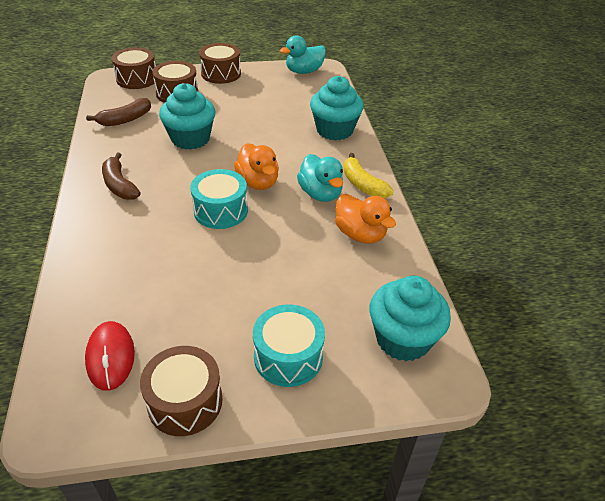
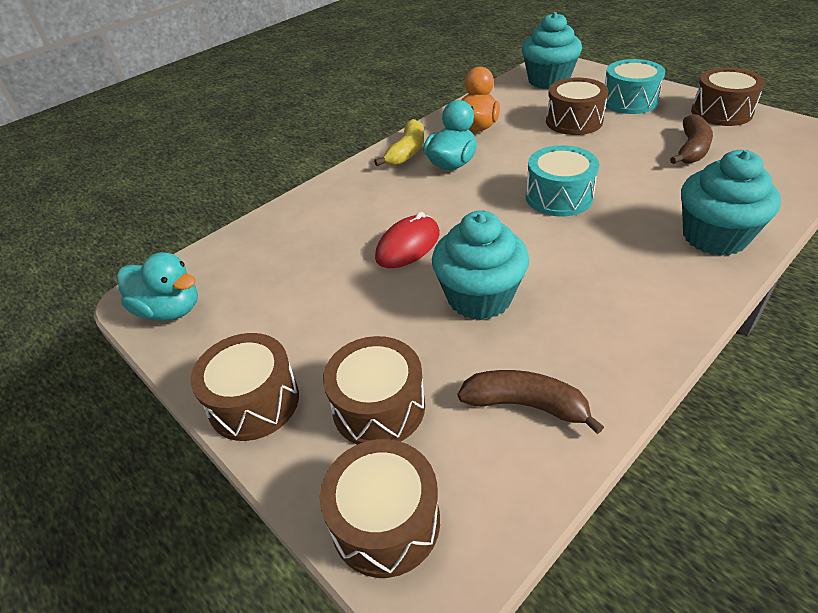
camera: 120 degrees left, 0 degrees up
(110, 357) = (762, 150): red mouse -> red mouse (408, 246)
(119, 185) = (640, 286): brown banana -> brown banana (691, 149)
(258, 182) = (486, 201): orange duck -> none
(300, 290) = (574, 121): none -> brown drum
(334, 130) = (324, 207): turquoise cupcake -> turquoise cupcake (714, 237)

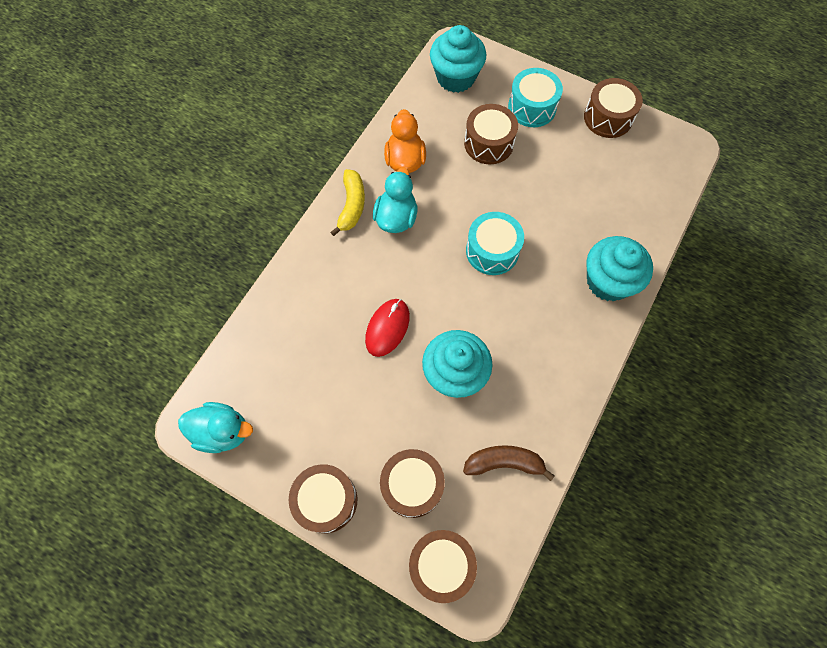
camera: 20 degrees left, 25 degrees up
(691, 149) = (587, 174): brown banana -> none

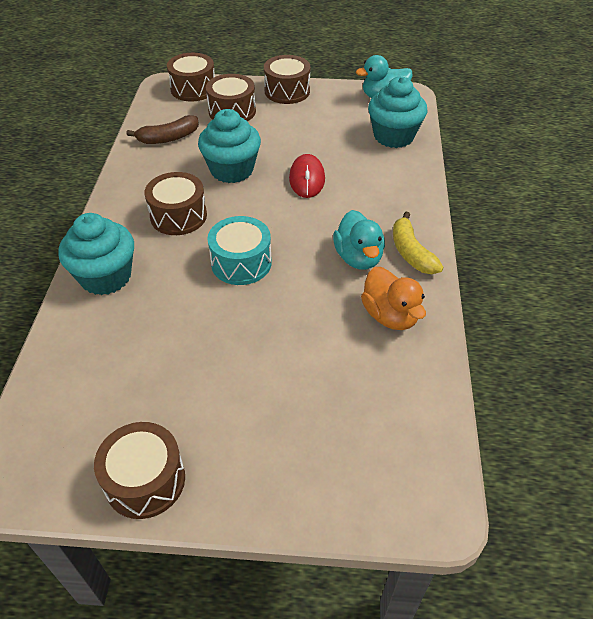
camera: 155 degrees right, 20 degrees down
(456, 77) = (401, 454): turquoise cupcake -> turquoise cupcake (394, 136)
(488, 143) = (302, 374): brown drum -> brown drum (178, 216)
(532, 107) = (266, 450): turquoise drum -> none

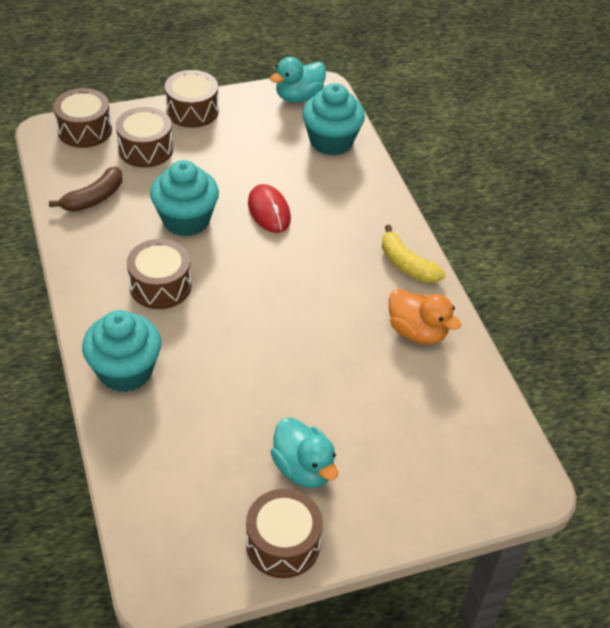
camera: 25 degrees left, 0 degrees up
(241, 263) = (253, 319): turquoise drum -> none
(358, 258) = (361, 283): turquoise duck -> turquoise duck (303, 468)

